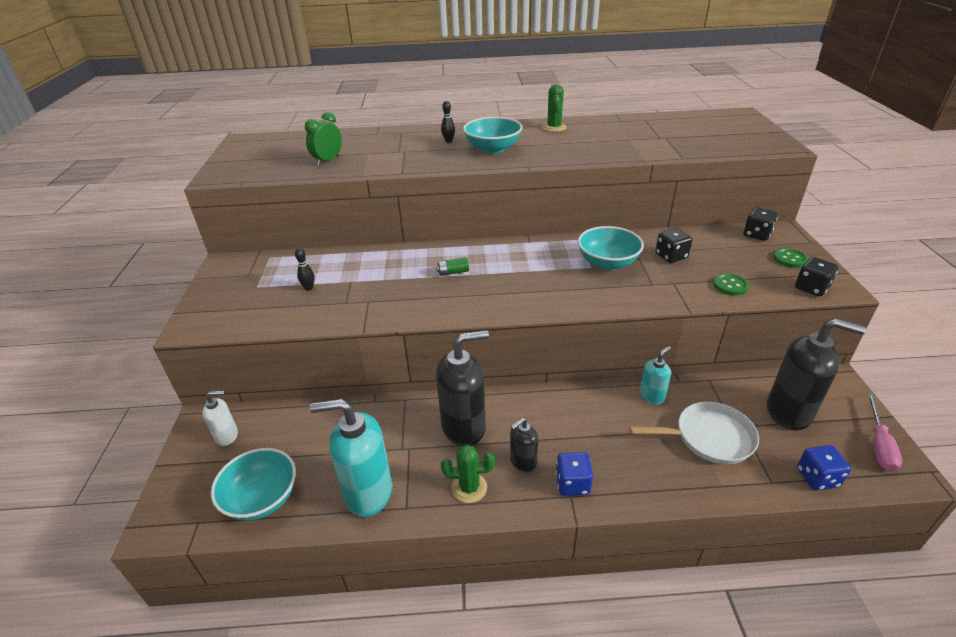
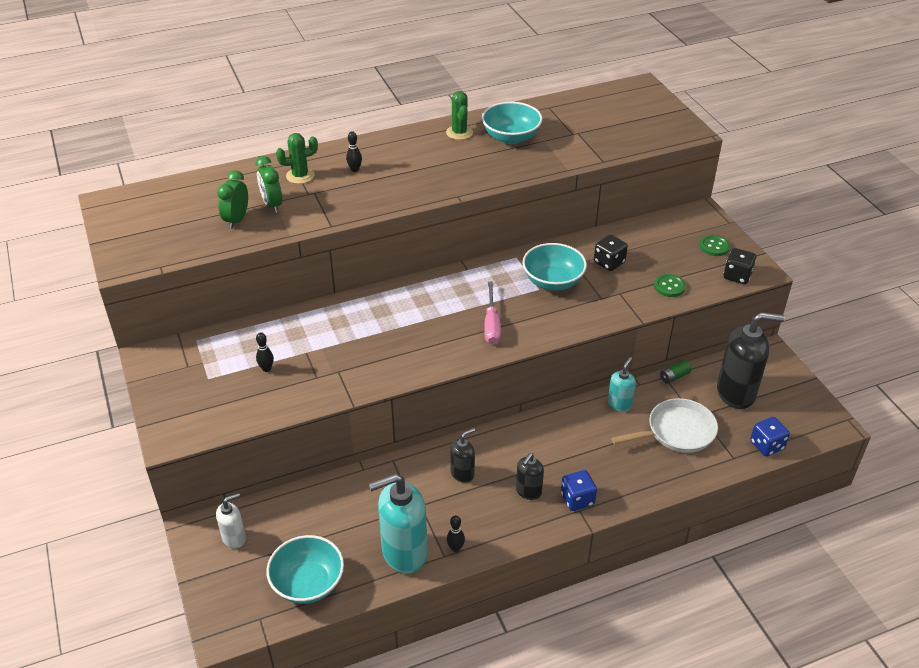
camera: 20 degrees left, 5 degrees up
(364, 155) = (272, 205): none -> green clock
(421, 502) = (455, 548): none -> black bowling pin
(453, 272) = (407, 321): green battery -> green battery (674, 377)
(464, 427) = (462, 473): black soap dispenser -> black soap dispenser, size x0.52
(469, 488) = (491, 525): green cactus -> green cactus (300, 176)
(493, 149) = (409, 175): turquoise bowl -> turquoise bowl (511, 137)
(757, 234) = (680, 222): black dice -> none
(878, 444) = (808, 406): pink screwdriver -> pink screwdriver (491, 324)

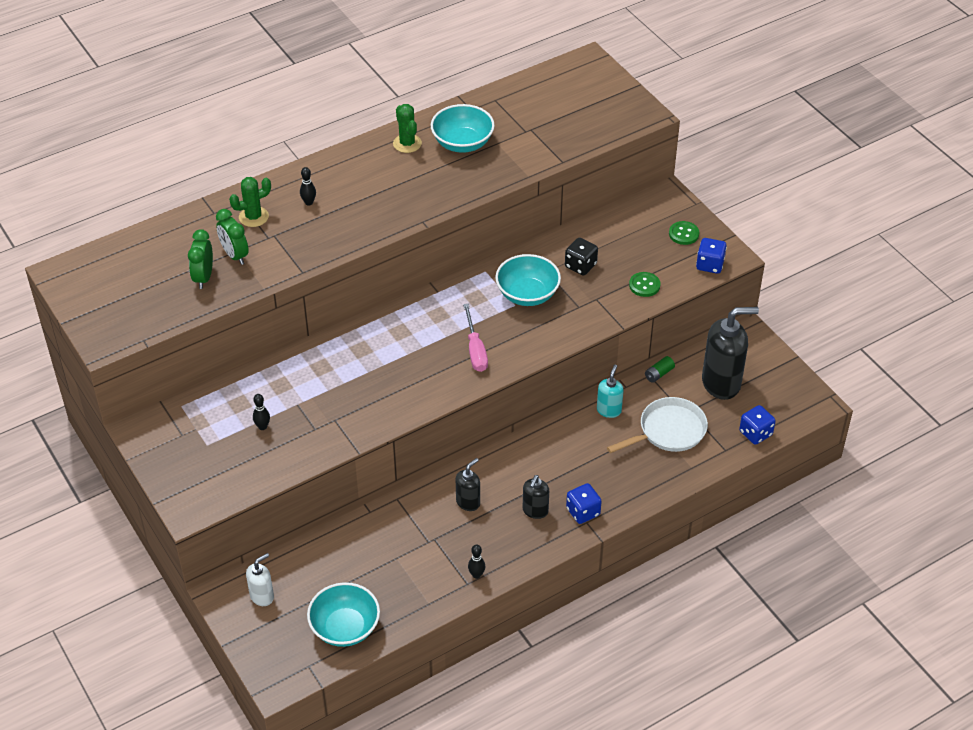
camera: 10 degrees left, 5 degrees up
(404, 553) = (428, 586): turquoise soap dispenser -> none
(737, 276) = (710, 265): black dice -> blue dice

